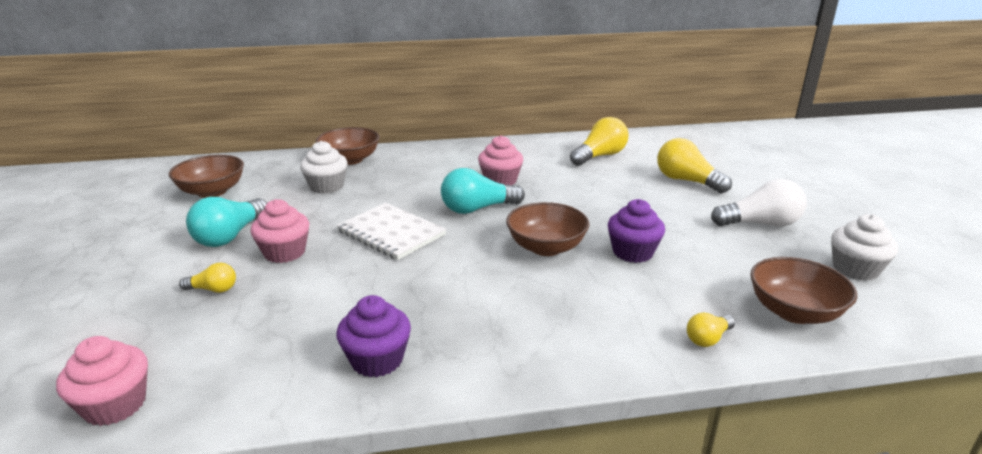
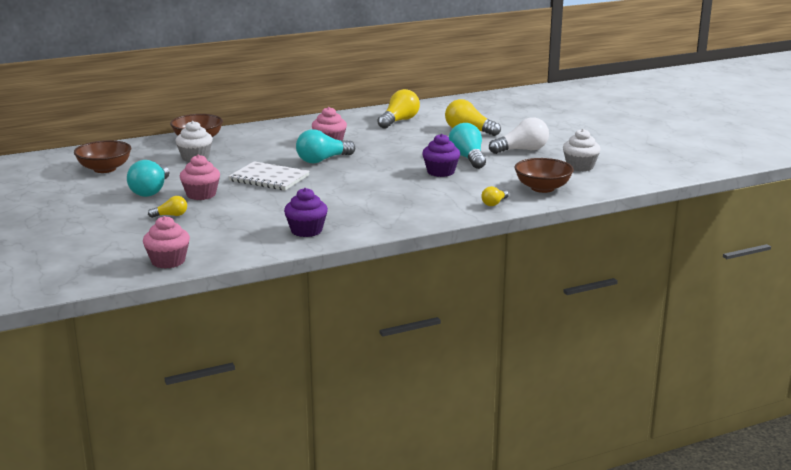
camera: 15 degrees left, 5 degrees down
(546, 247) = (382, 175): brown bowl -> none
(678, 230) = (468, 158): none -> turquoise light bulb

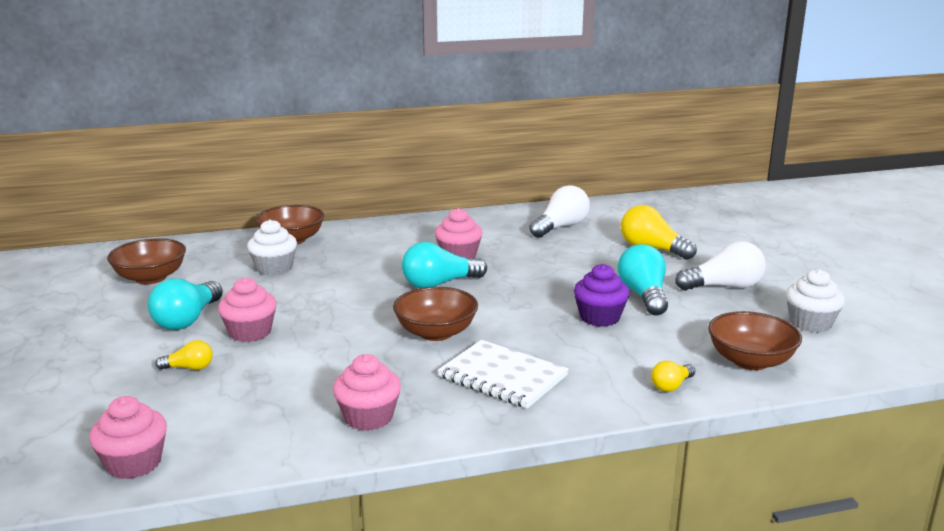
camera: 10 degrees right, 0 degrees up
(269, 178) = (355, 310): white notebook -> white notebook (503, 376)
(306, 231) = (368, 417): purple cupcake -> pink cupcake
(332, 187) = (436, 333): none -> brown bowl
(399, 121) = (561, 227): yellow light bulb -> white light bulb

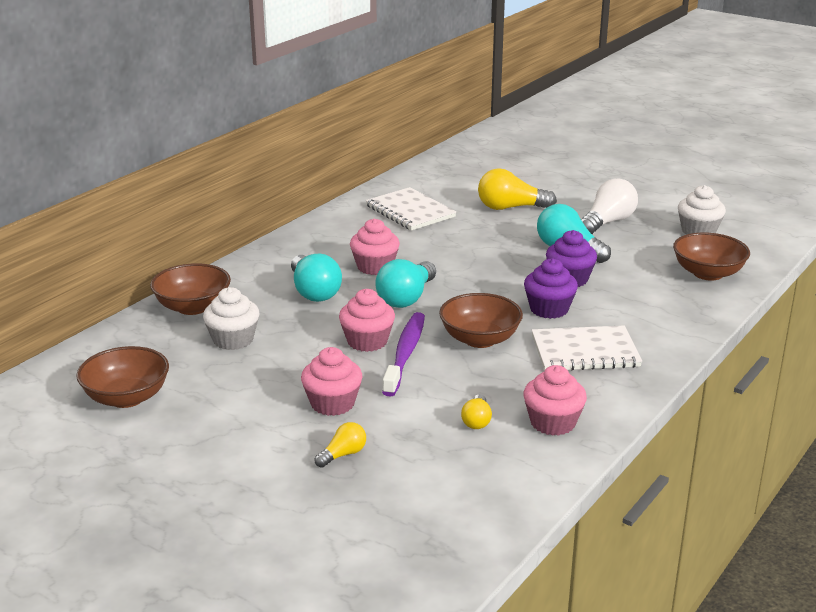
camera: 40 degrees left, 5 degrees up
(134, 463) = (455, 540): pink cupcake -> pink cupcake (367, 341)
(187, 320) = (252, 418): turquoise light bulb -> turquoise light bulb (314, 292)
(362, 320) = (405, 354): none -> purple toothbrush
(536, 333) = (549, 309): none -> purple cupcake
(561, 227) = (410, 211): white light bulb -> white notebook
(671, 386) = (693, 311): yellow light bulb -> yellow light bulb (477, 421)

